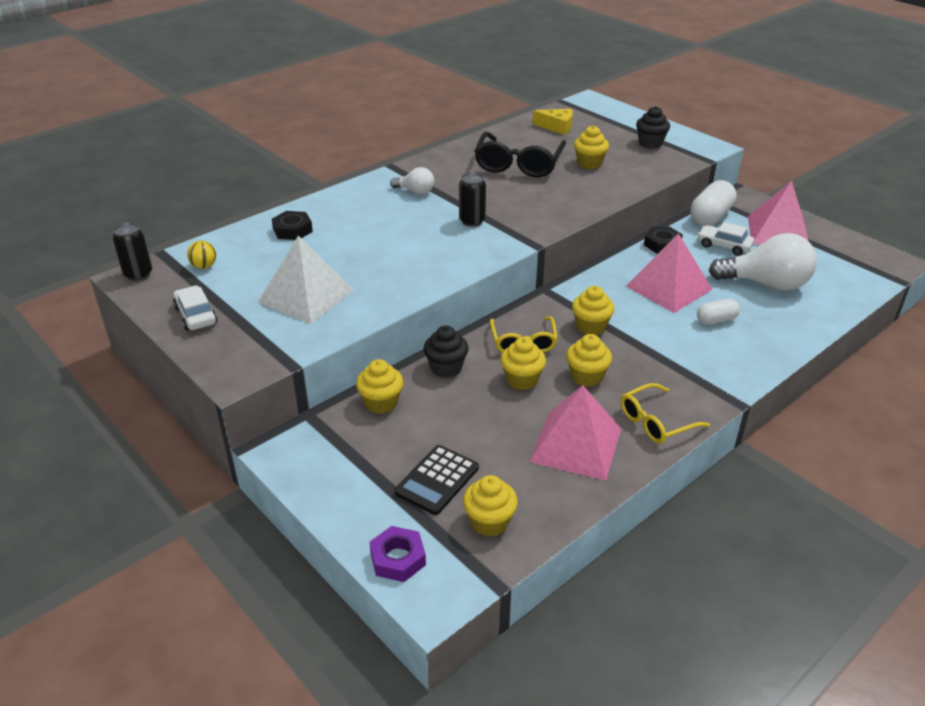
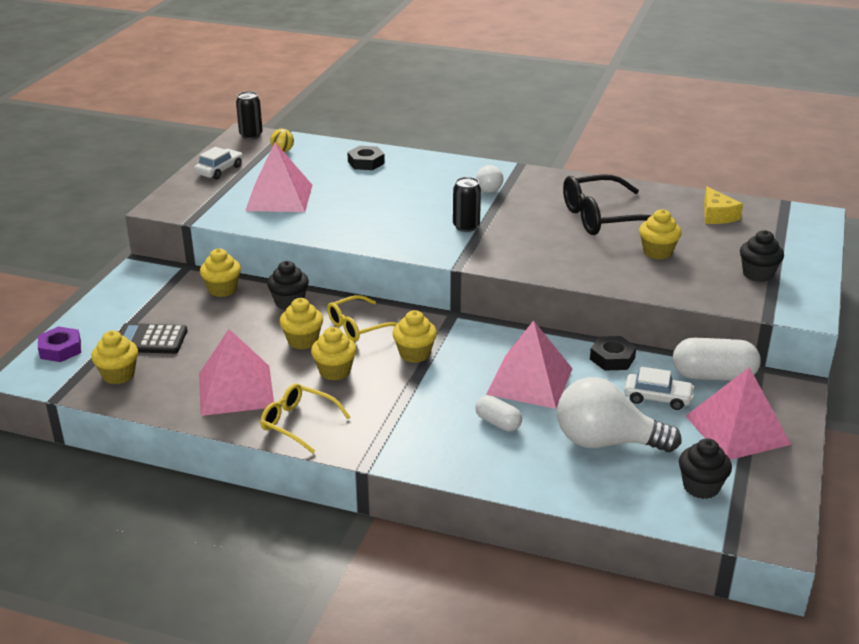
camera: 60 degrees right, 5 degrees down
(306, 296) = (279, 197): white pyramid -> pink pyramid
(724, 246) = (657, 398): white car -> white car turned 105 degrees clockwise
(766, 284) = (606, 442): white light bulb -> white light bulb turned 120 degrees clockwise
(835, 268) = (701, 487): none -> black cupcake

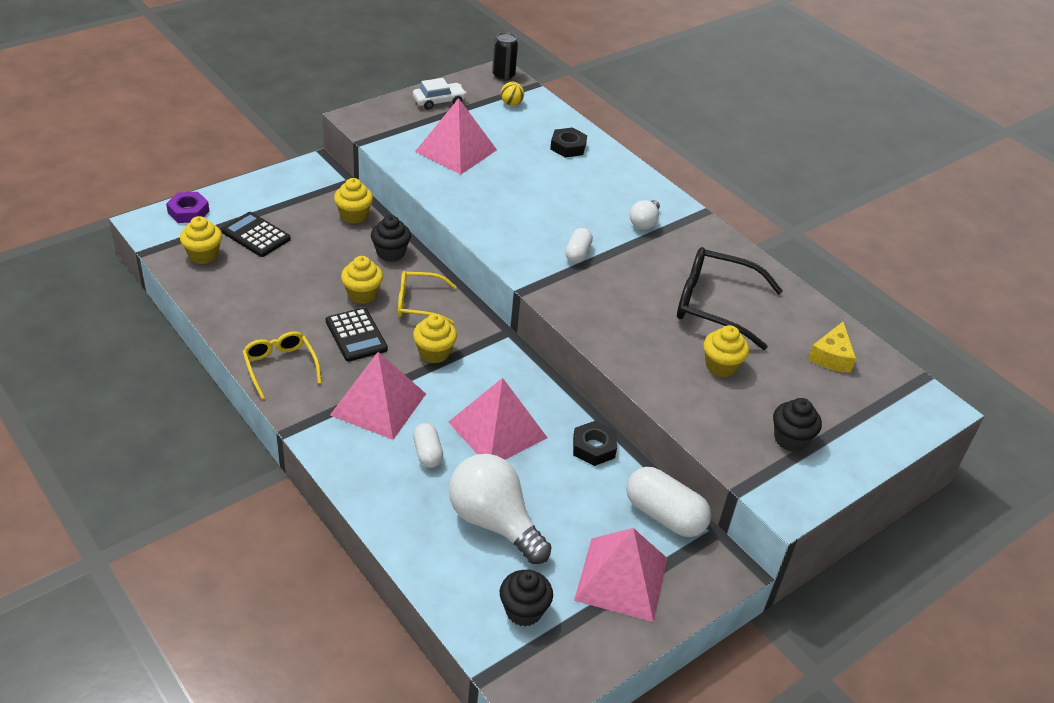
camera: 30 degrees right, 10 degrees up
(236, 390) = (268, 312): pink pyramid -> pink pyramid (378, 404)
(335, 371) = (356, 335): yellow cupcake -> black calculator
(466, 226) = (577, 253): black can -> white capsule
(657, 398) = (587, 507): white car -> none

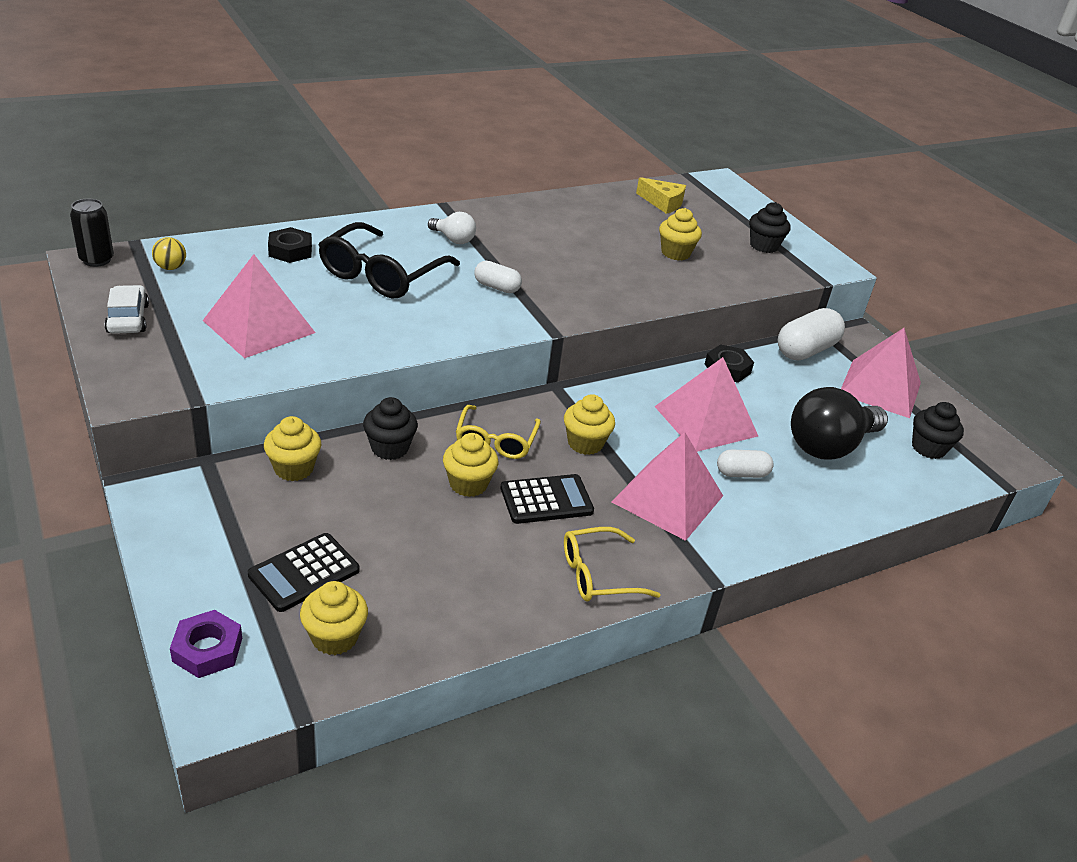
camera: 80 degrees left, 5 degrees down
(494, 522) = (829, 446): white light bulb -> black light bulb
(714, 305) = (591, 235): black glasses -> black glasses (381, 274)

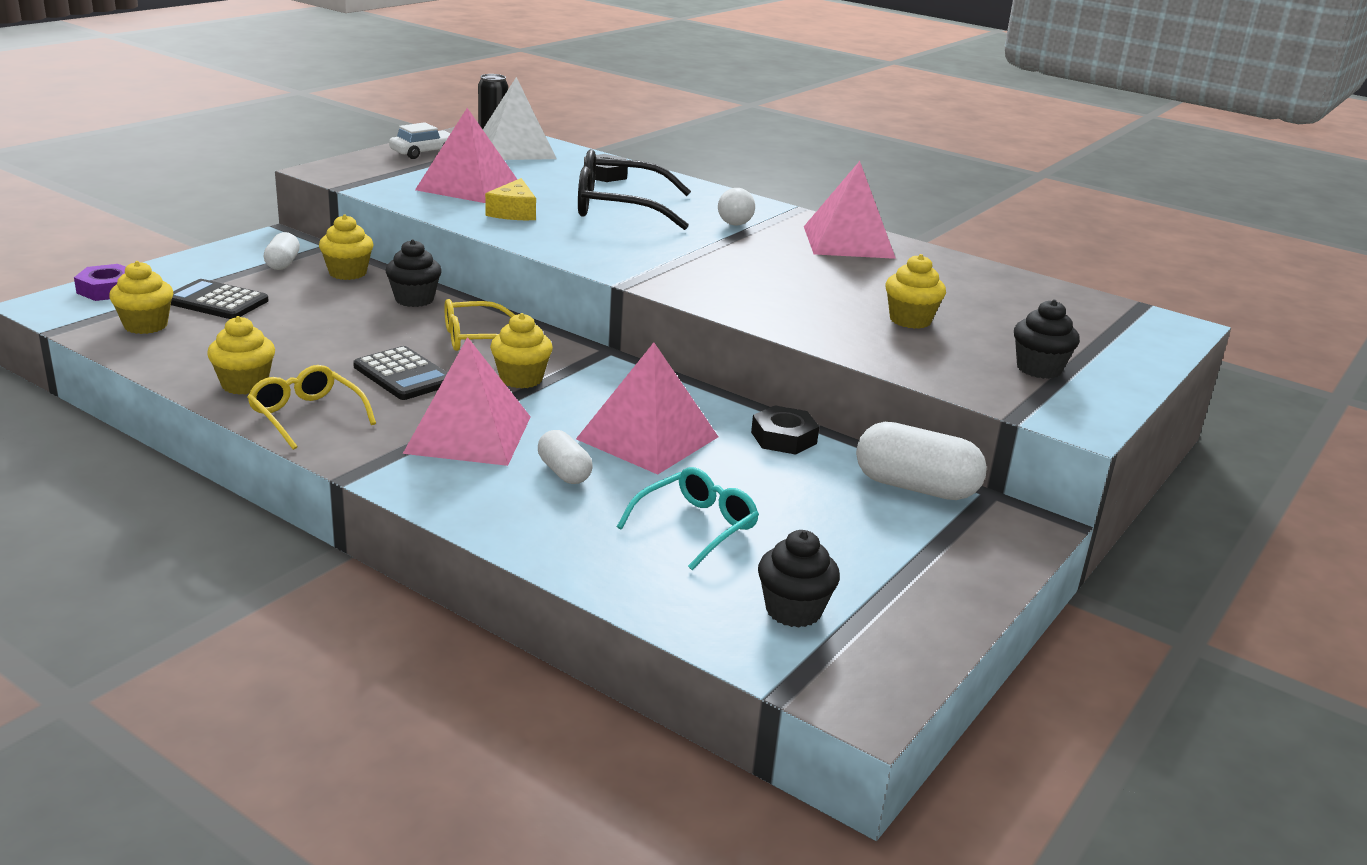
camera: 65 degrees right, 10 degrees down
(171, 267) = (515, 149): yellow ball -> white pyramid
(468, 484) = (394, 338): yellow cupcake -> yellow cupcake (245, 384)
(497, 287) = (672, 250): white capsule -> white capsule (282, 263)
(663, 203) = (1029, 300): yellow cheese -> yellow cheese (514, 212)
(829, 446) = (696, 526): black light bulb -> turquoise glasses
(880, 388) = (903, 556): pink pyramid -> pink pyramid (848, 242)

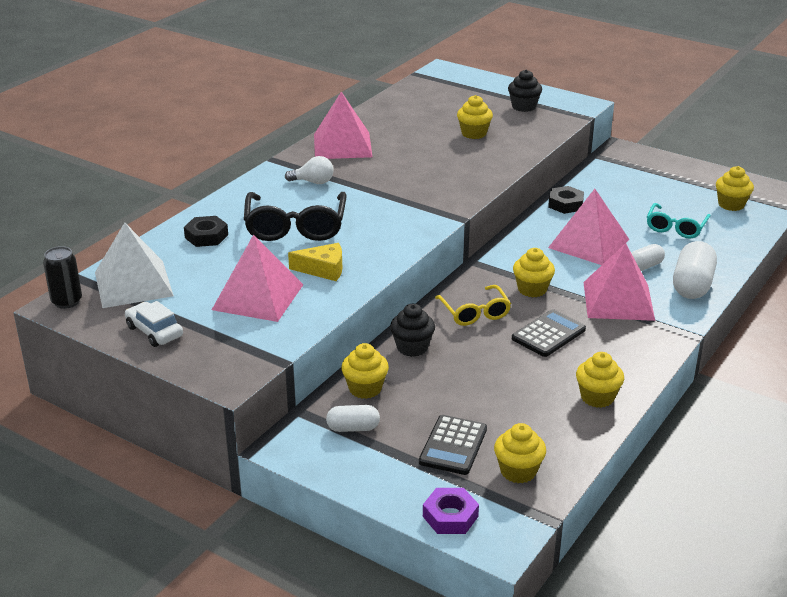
camera: 90 degrees left, 5 degrees up
(306, 416) = (628, 363): yellow glasses -> none
(696, 526) = (675, 227): turquoise glasses -> turquoise glasses turned 105 degrees counterclockwise
(793, 610) = (731, 205): black cupcake -> yellow cupcake
(915, 487) = (600, 172): white capsule -> white capsule (692, 285)

